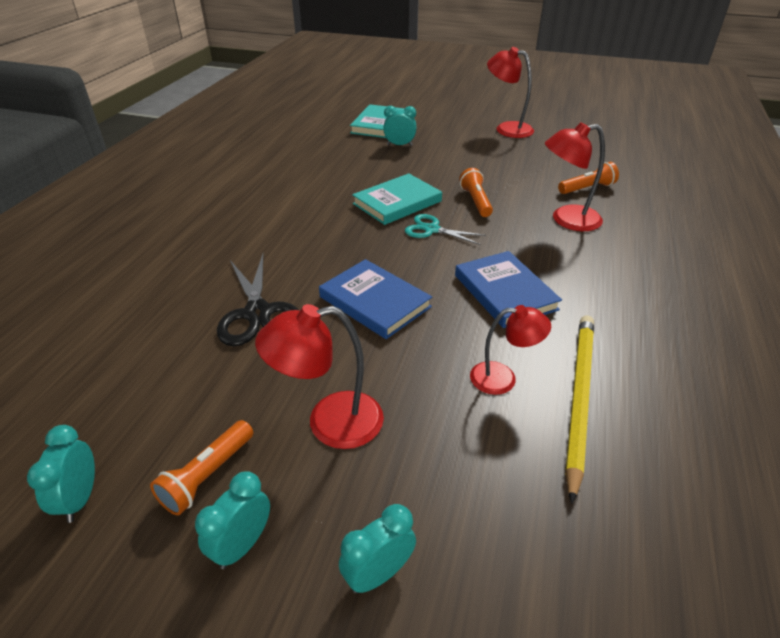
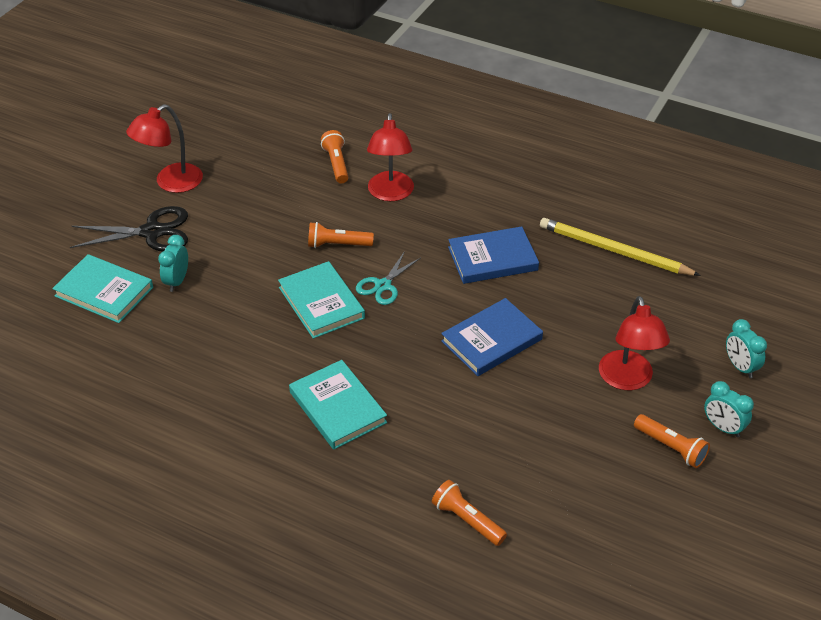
camera: 80 degrees left, 5 degrees up
(80, 498) = (688, 518): turquoise clock -> none
(129, 306) = (467, 520): none -> orange flashlight
(258, 313) = (494, 420): black scissors -> black scissors (152, 232)
(273, 224) = (338, 407): none -> turquoise book
(503, 378) = (592, 282): red lamp -> none

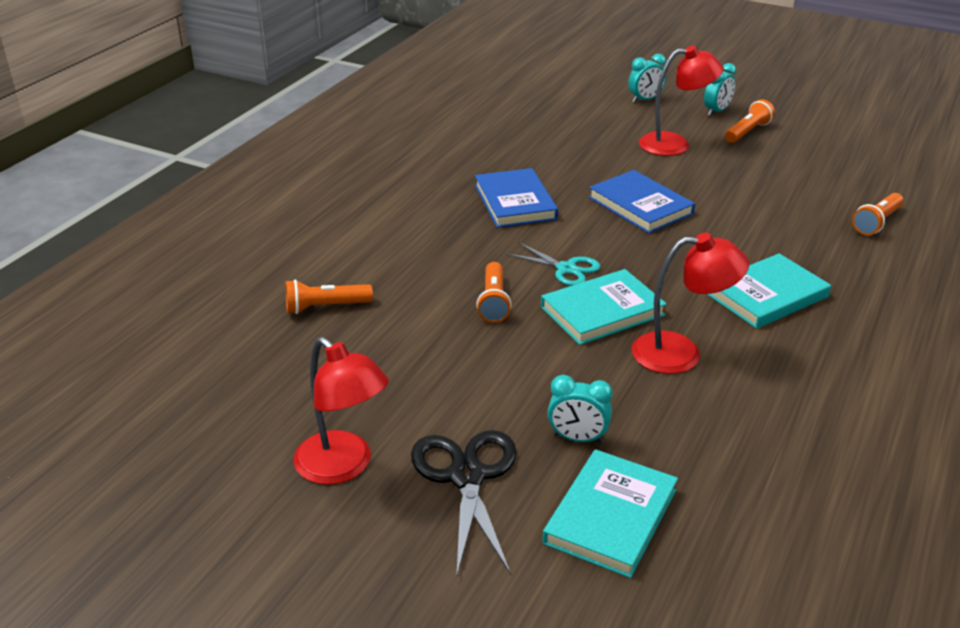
camera: 90 degrees left, 10 degrees down
(390, 194) = (395, 265): red lamp -> red lamp (681, 353)
(614, 251) = (500, 141): yellow pencil -> none

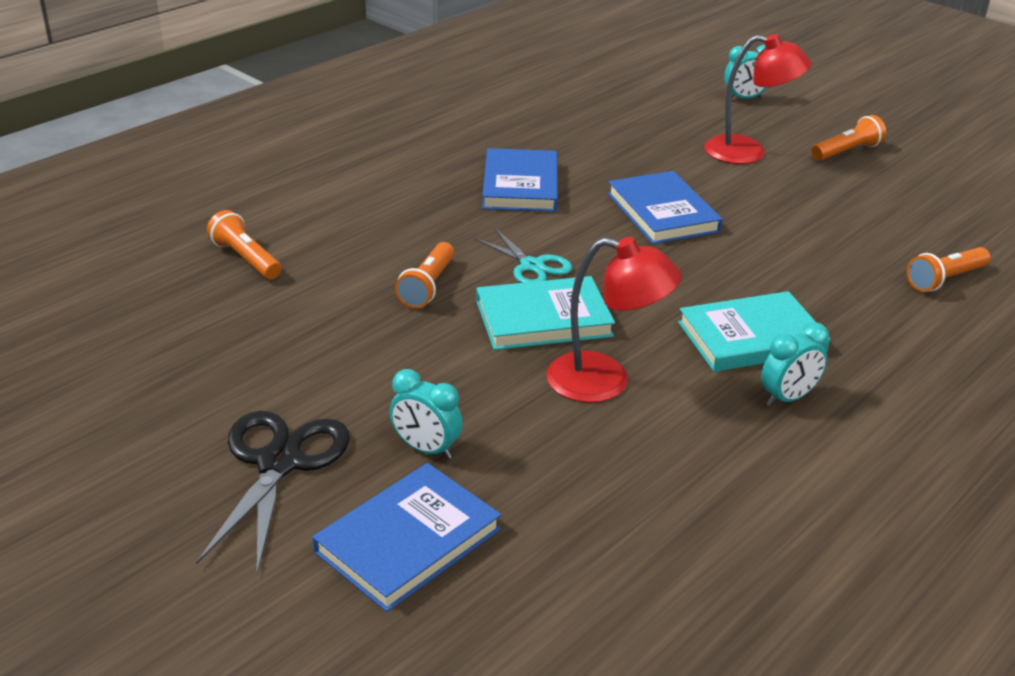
camera: 15 degrees right, 0 degrees up
(325, 307) = (246, 259): orange flashlight -> orange flashlight turned 45 degrees clockwise
(343, 467) = (157, 425): red lamp -> none
(611, 516) = (408, 541): turquoise book -> blue book
(717, 111) = (823, 123): turquoise clock -> turquoise clock (788, 398)

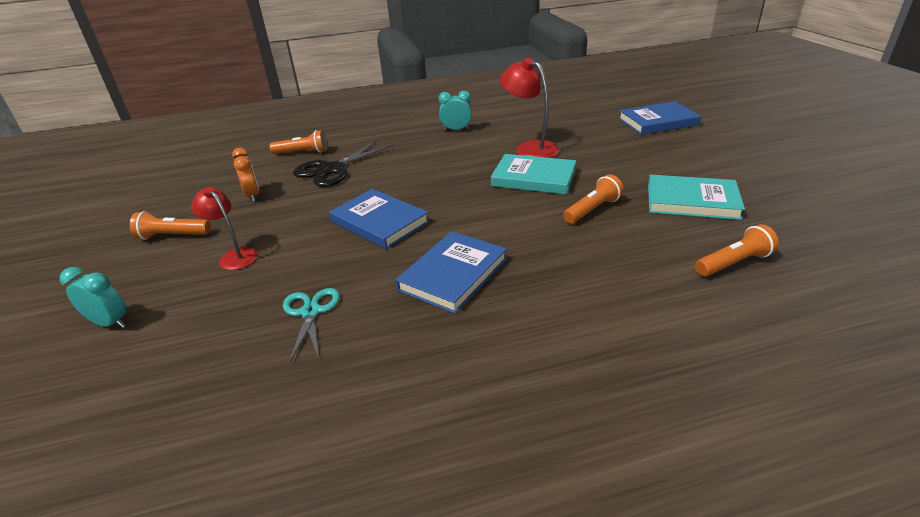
camera: 145 degrees left, 0 degrees up
(246, 259) = (733, 263): orange flashlight -> orange flashlight turned 105 degrees counterclockwise
(279, 463) = (712, 150): black scissors -> black scissors (332, 169)
(426, 449) = (636, 142): turquoise clock -> none
(532, 266) = (511, 207): turquoise scissors -> turquoise scissors (310, 312)
(662, 212) = (379, 222): blue book -> blue book turned 60 degrees counterclockwise
(748, 152) = (234, 256): red lamp -> red lamp, size x0.66
(751, 337) = (437, 150): turquoise book -> turquoise book (692, 201)
(864, 205) = (253, 195): none -> orange clock

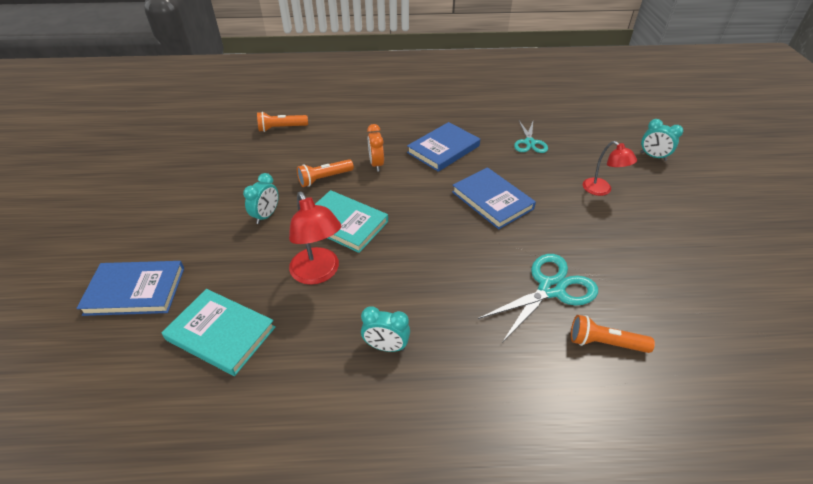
camera: 170 degrees left, 10 degrees up
(172, 236) = (672, 221): orange flashlight -> none
(253, 195) = (627, 262): orange clock -> orange clock (376, 164)
(332, 169) = (551, 289): black scissors -> turquoise scissors
(617, 171) = (266, 215): none -> turquoise clock
(692, 201) = (249, 172): turquoise book -> turquoise book (221, 333)

